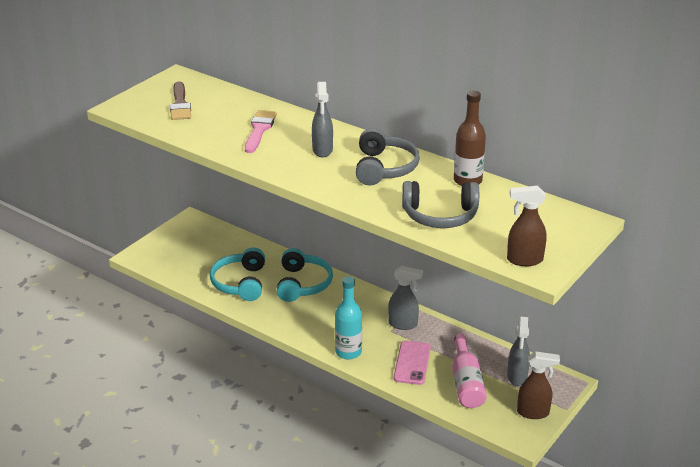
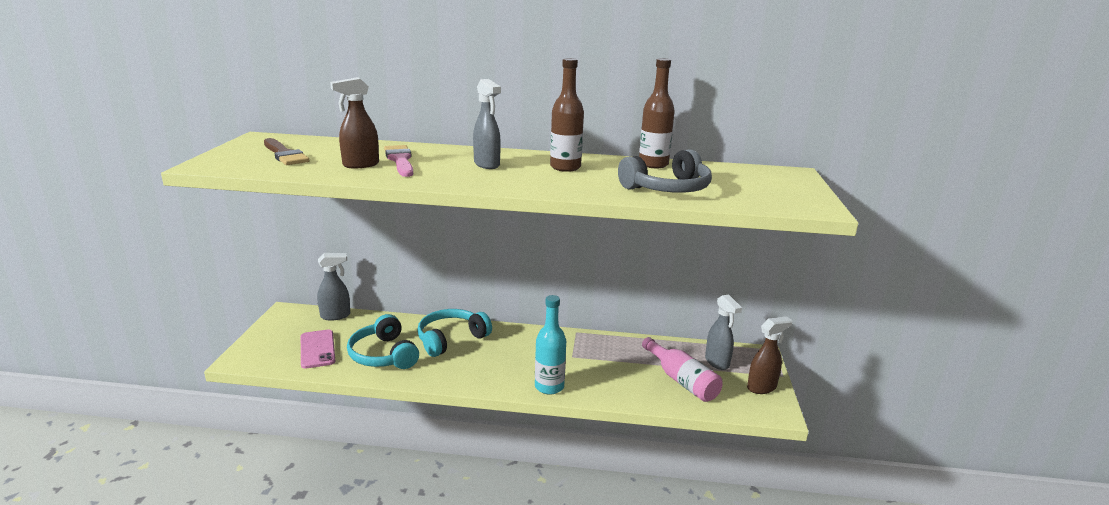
camera: 30 degrees left, 10 degrees down
(302, 284) = (451, 339): turquoise headphones -> turquoise headphones turned 105 degrees counterclockwise
(384, 168) = (565, 167): grey headphones -> brown bottle
(403, 324) = (578, 348): grey spray bottle -> grey spray bottle (336, 316)
(412, 363) = (618, 378): pink phone -> pink phone (317, 349)
(524, 260) = (791, 204): brown spray bottle -> brown spray bottle (360, 165)

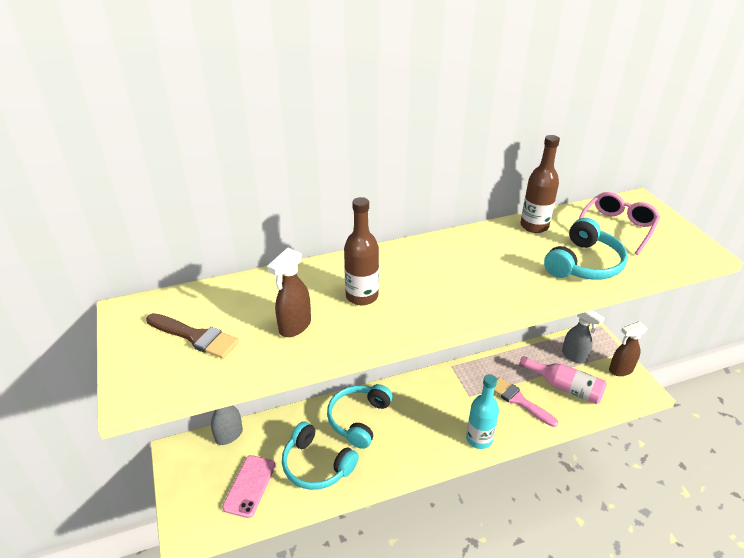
camera: 25 degrees left, 15 degrees up
(317, 349) = (249, 486): pink phone -> pink phone turned 60 degrees clockwise
(400, 160) = (322, 302): pink brush -> pink brush (519, 400)
(487, 165) = (407, 279): grey spray bottle -> none
(565, 167) = (474, 258): brown bottle -> brown bottle (362, 296)
(667, 188) = (583, 263): grey headphones -> turquoise headphones
(741, 180) = (617, 227): none -> pink glasses
(762, 387) = (620, 370): brown spray bottle -> brown spray bottle turned 150 degrees counterclockwise

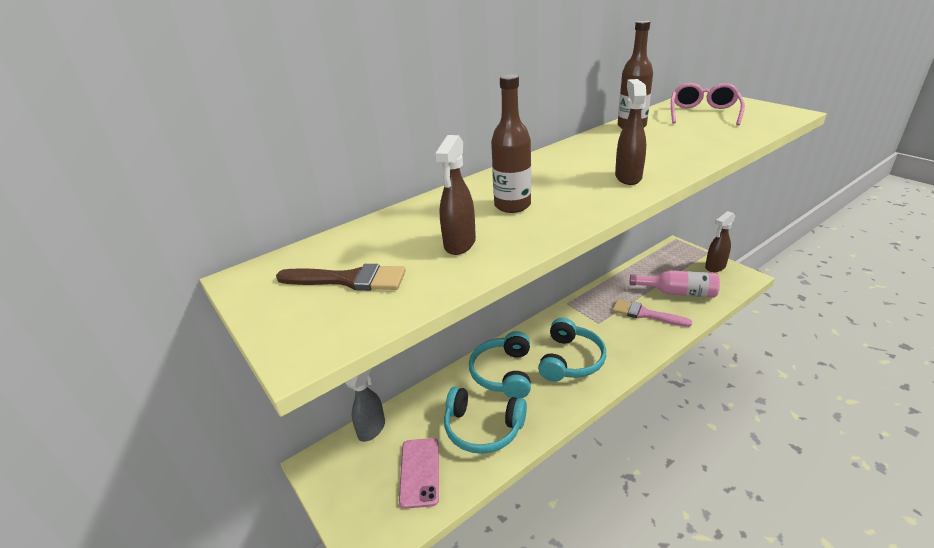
camera: 15 degrees left, 5 degrees down
(479, 439) = (629, 356): turquoise bottle -> none
(481, 292) = (628, 177): none -> brown spray bottle
(574, 356) = (670, 267): grey spray bottle -> none
(583, 263) = (700, 140): turquoise headphones -> turquoise headphones (570, 360)

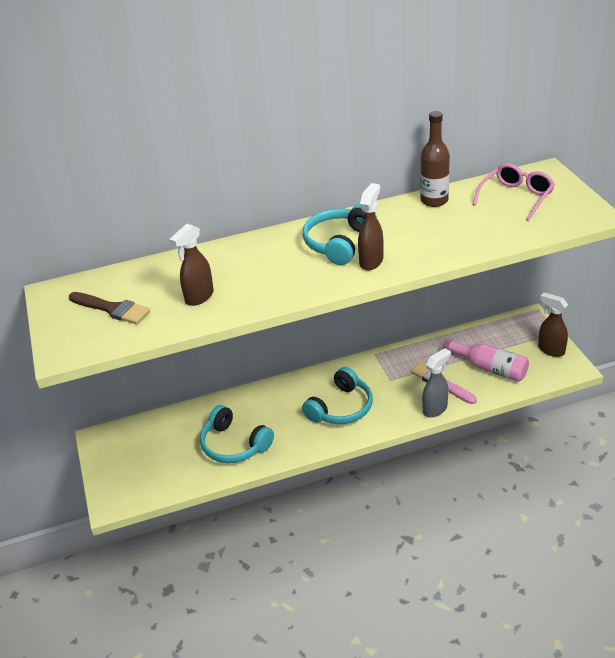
camera: 20 degrees right, 5 degrees up
(372, 429) = (150, 423): grey spray bottle -> grey spray bottle (435, 409)
(419, 472) = (170, 464): pink phone -> none
(503, 373) = (277, 405): turquoise headphones -> turquoise headphones (339, 243)
(512, 205) = (261, 270): brown bottle -> none
(715, 267) = (550, 350): brown spray bottle -> brown spray bottle turned 60 degrees clockwise

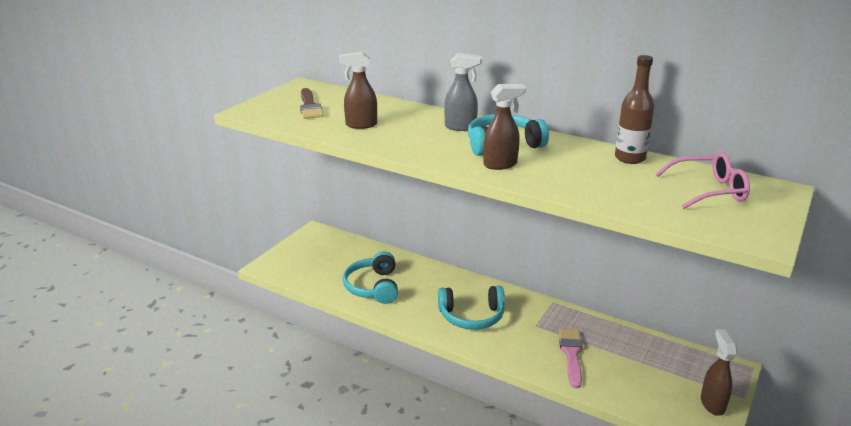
camera: 45 degrees right, 10 degrees down
(435, 409) = (536, 367): grey spray bottle -> grey spray bottle (461, 127)
(489, 368) = (630, 375): pink bottle -> none

